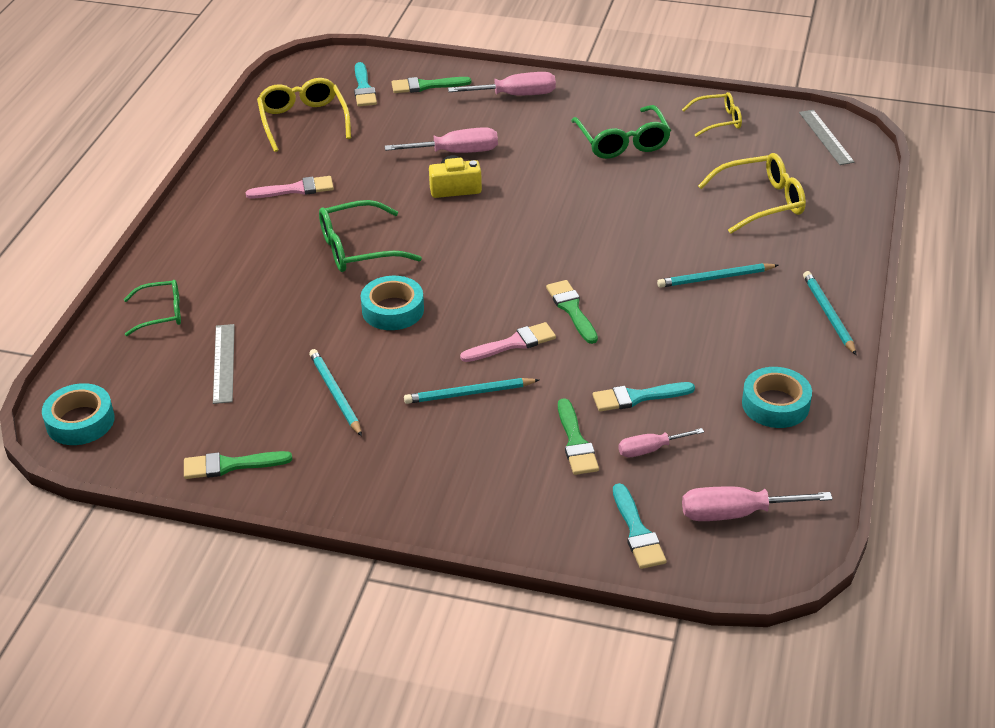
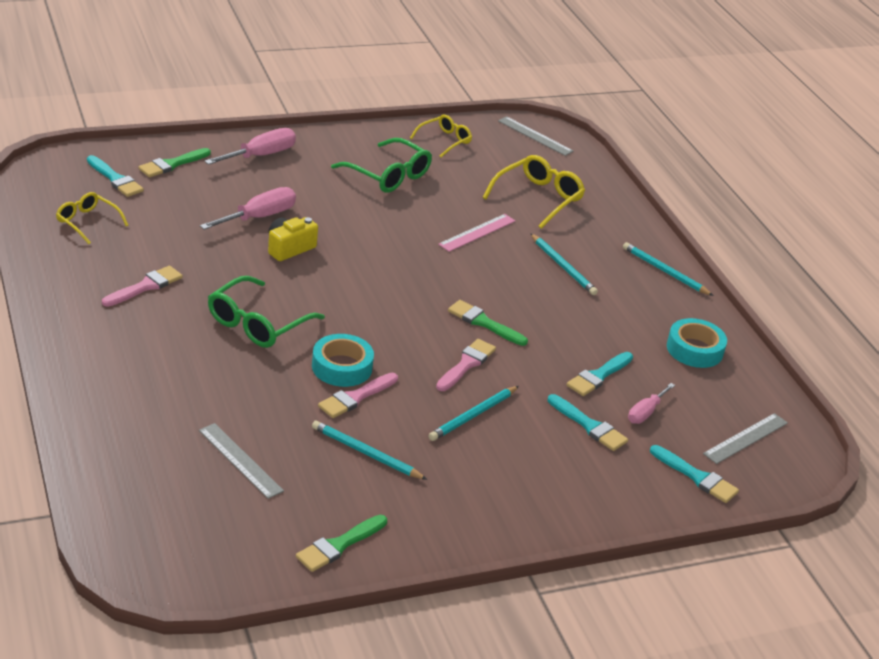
camera: 40 degrees left, 5 degrees down
(80, 421) = (158, 559): turquoise tape -> none
(162, 313) = (134, 435): green glasses -> none
(303, 120) = (87, 222): yellow glasses -> yellow glasses, size x0.64
(377, 341) = (356, 397): none -> pink brush
(576, 442) = (589, 426): green brush -> turquoise brush
(657, 220) = (477, 233): none -> pink ruler
(715, 278) = (563, 267): turquoise pencil -> turquoise pencil turned 75 degrees counterclockwise
(736, 513) = (746, 438): pink screwdriver -> grey ruler

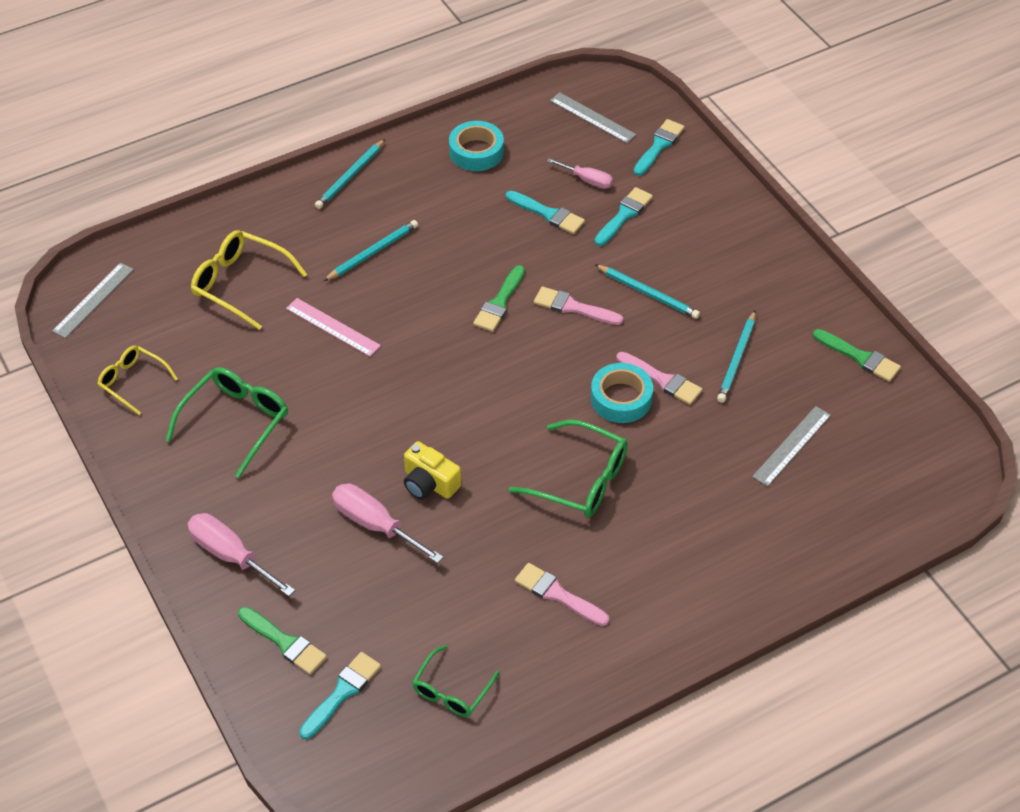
camera: 95 degrees left, 15 degrees up
(87, 222) = (451, 691): yellow glasses -> green glasses

